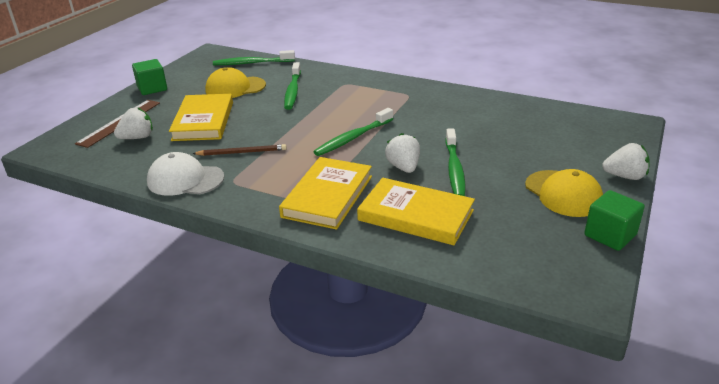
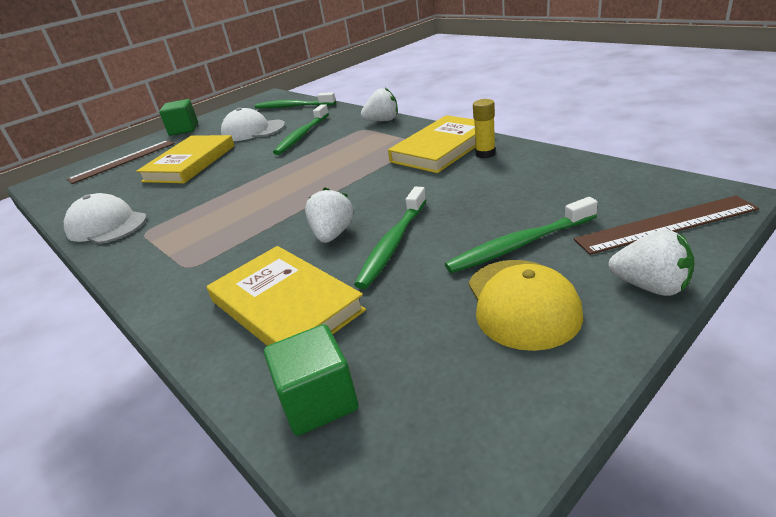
camera: 25 degrees right, 0 degrees up
(137, 138) = (119, 177): white strawberry -> white strawberry (382, 121)
(235, 88) = (253, 131): yellow cap -> white cap
(242, 152) = (187, 199): brown pencil -> none
(328, 196) = (214, 263): yellow book -> yellow book (442, 148)
(353, 138) = (311, 191): green toothbrush -> green toothbrush (519, 245)
(467, 101) = (485, 154): none -> yellow glue stick
(610, 235) = (550, 397): green cube -> green cube (318, 401)
(613, 142) = (666, 225): none -> brown ruler

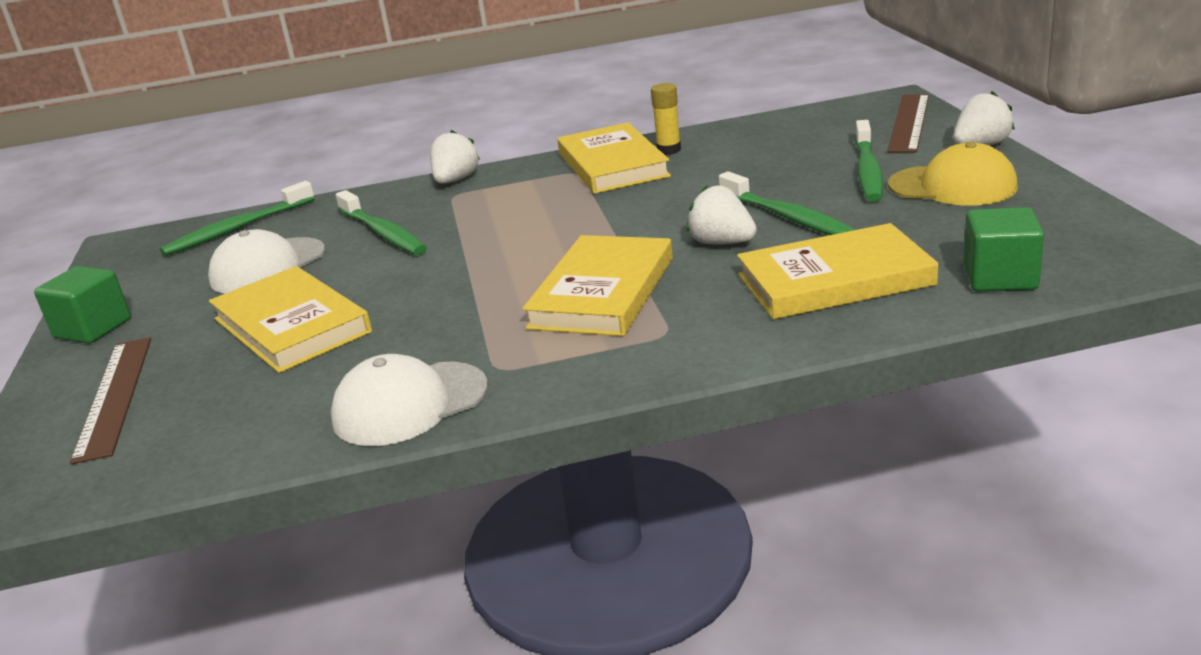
camera: 60 degrees left, 5 degrees down
(243, 223) = (602, 292): none -> yellow book

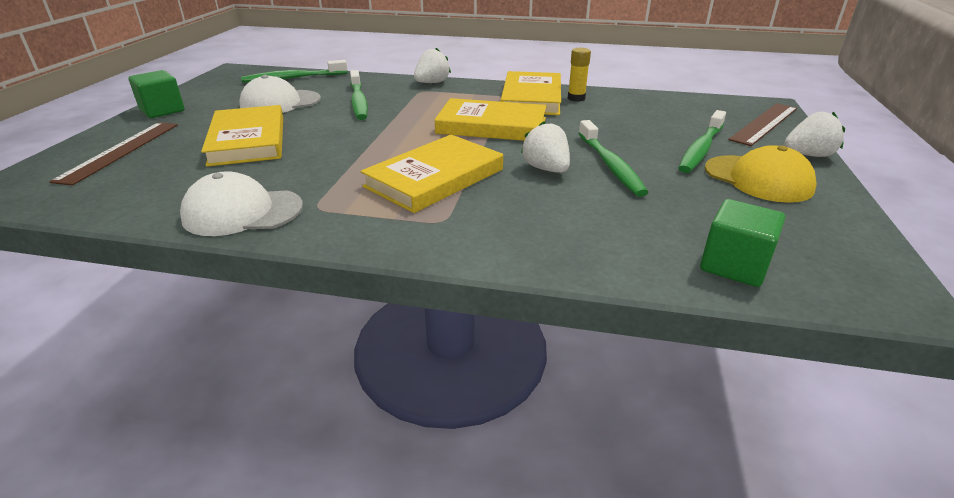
camera: 20 degrees right, 5 degrees up
(835, 280) = (598, 222): yellow book -> yellow book (491, 126)

